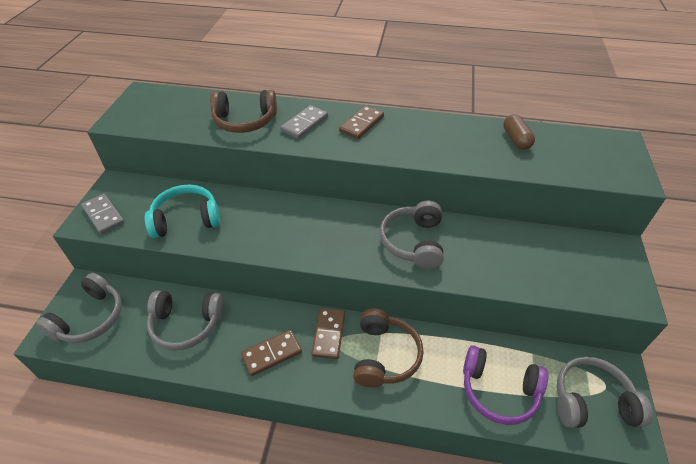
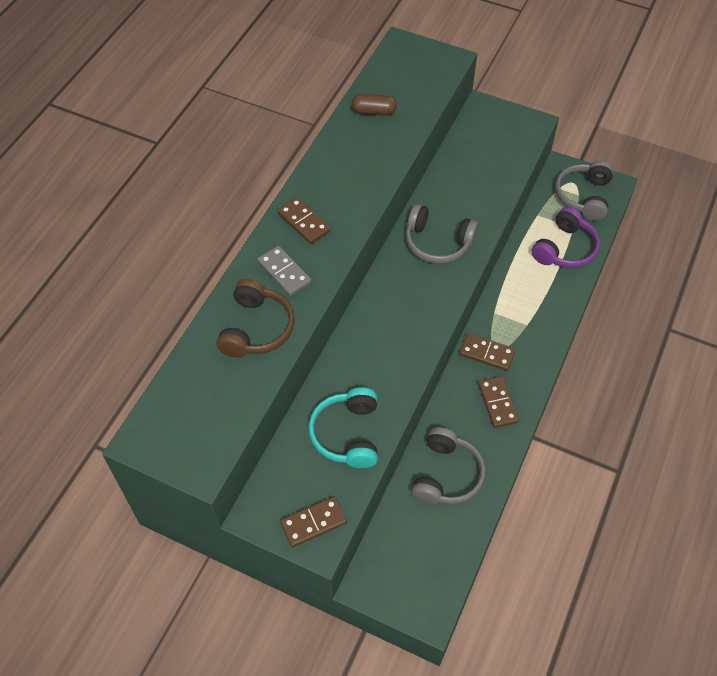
camera: 75 degrees left, 10 degrees up
(90, 318) = (415, 572): grey headphones -> none
(104, 215) = (313, 522): grey domino -> brown domino
(384, 355) = (517, 316): brown headphones -> none

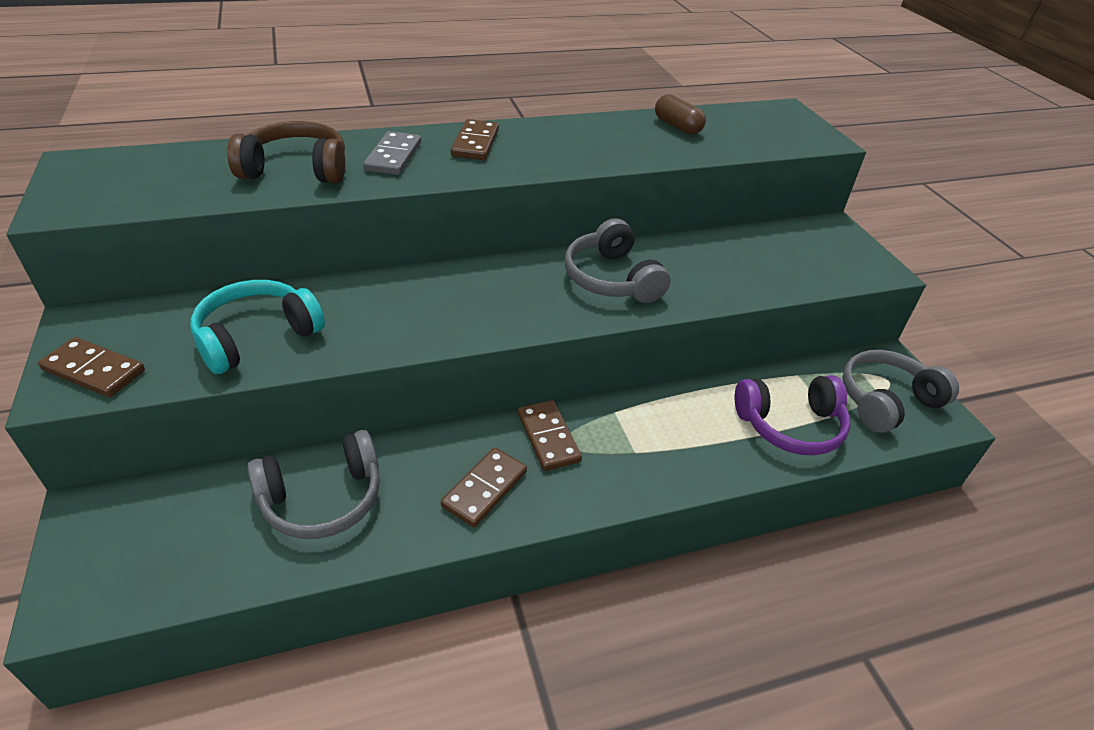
camera: 45 degrees right, 15 degrees down
(256, 328) = (296, 169): brown headphones -> brown headphones turned 150 degrees counterclockwise

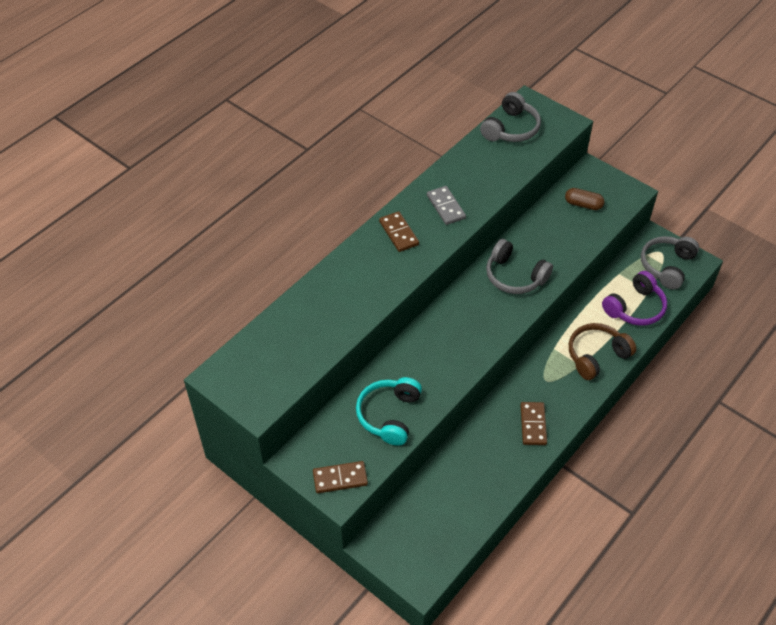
camera: 30 degrees left, 10 degrees up
(296, 169) = (334, 310): brown headphones -> brown headphones (596, 355)
(323, 499) = (470, 474): grey headphones -> grey headphones (511, 129)
(393, 157) = (370, 270): grey domino -> grey domino (446, 207)
(548, 437) = (536, 381): brown domino -> none
(677, 126) = (486, 154): brown capsule -> brown capsule (583, 204)

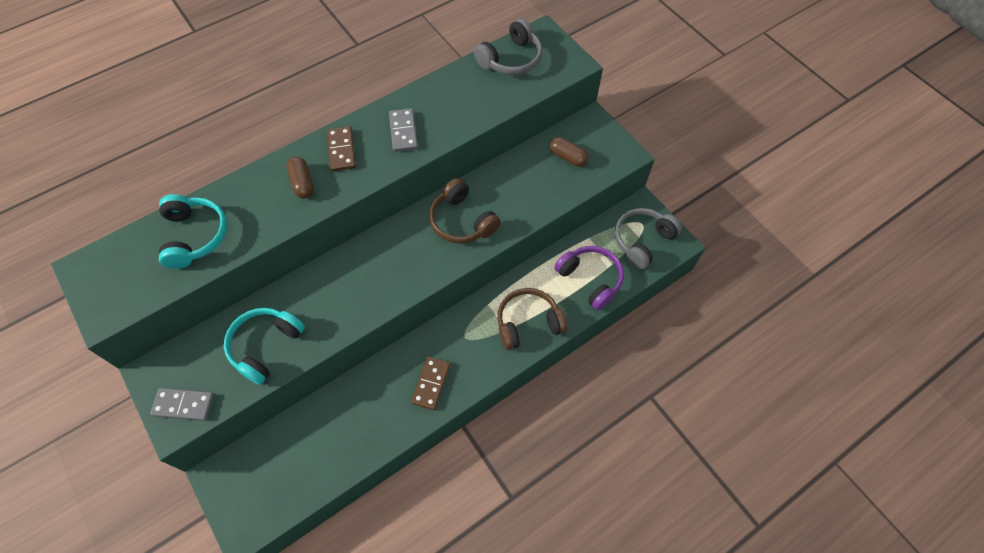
camera: 15 degrees right, 10 degrees up
(305, 329) = (195, 236): none -> turquoise headphones
(340, 478) = (184, 405): brown domino -> grey domino
(378, 267) = (302, 183): none -> brown capsule
(514, 276) = (462, 221): grey headphones -> brown headphones
(635, 308) = (590, 279): purple headphones -> purple headphones turned 105 degrees counterclockwise

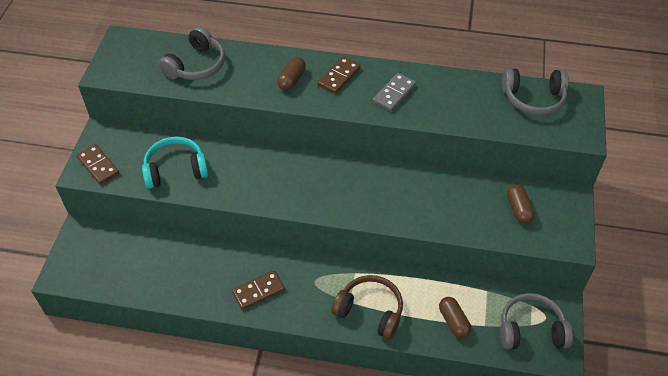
camera: 45 degrees right, 10 degrees down
(184, 405) = (98, 166): grey domino -> brown domino
(195, 236) = (196, 65): turquoise headphones -> grey headphones
(462, 221) = (385, 192): brown headphones -> none
(590, 279) = (453, 321): purple headphones -> brown capsule

